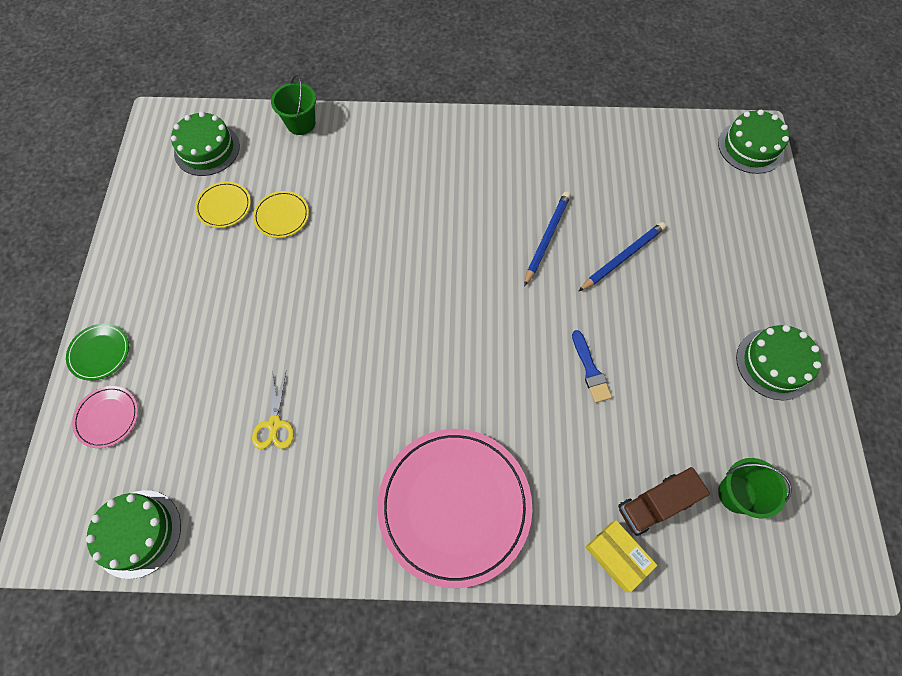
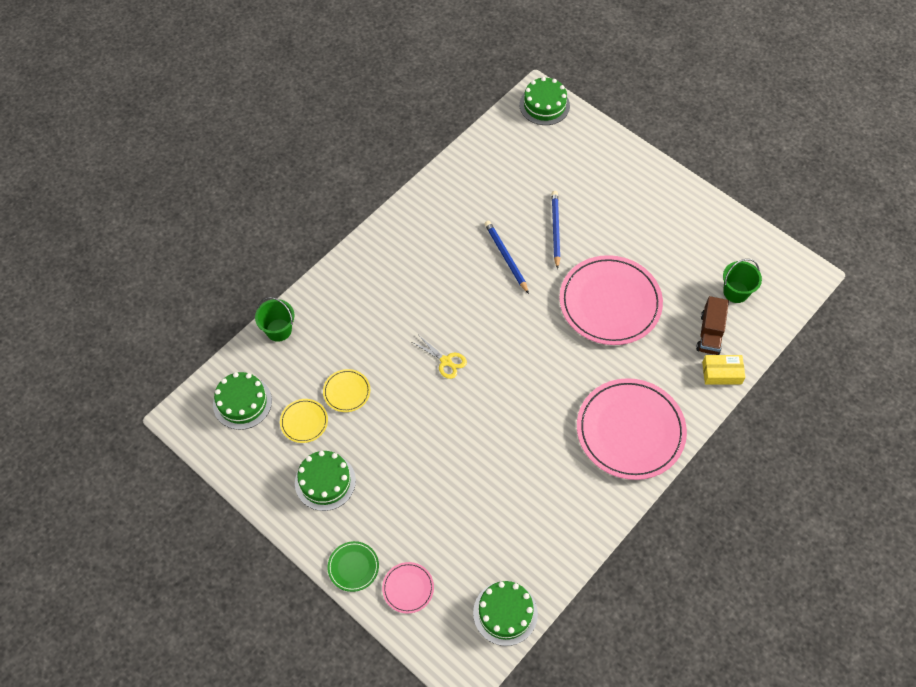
camera: 50 degrees left, 5 degrees down
(274, 424) = (498, 492): yellow scissors -> yellow scissors (446, 361)
(590, 370) = (610, 302): blue brush -> pink plate
(774, 364) = (683, 213): green cake -> green cake (325, 481)

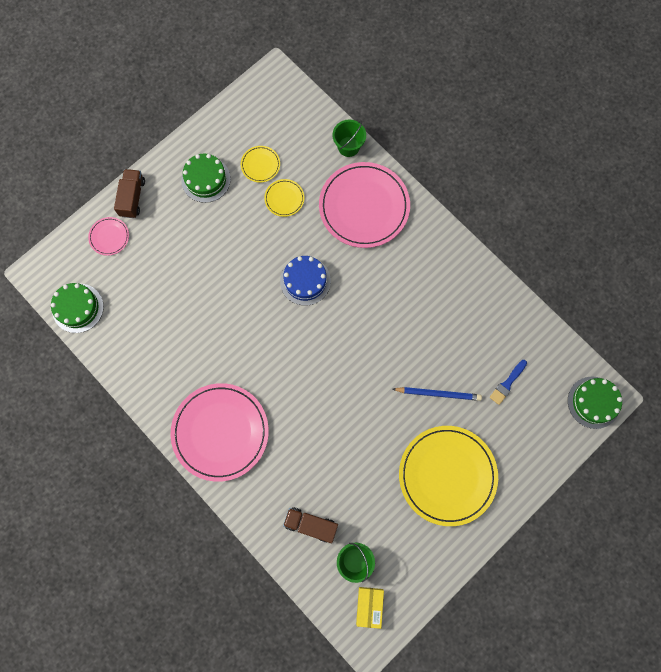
camera: 95 degrees right, 15 degrees up
(242, 402) = (283, 119): green cake -> none
(353, 567) = (132, 198): green plate -> brown truck
(446, 361) = (305, 281): yellow scissors -> blue cake
(506, 257) = (409, 344): blue pencil -> none
(536, 172) = (507, 383): none -> blue brush
(610, 302) = (352, 434): pink plate -> pink plate (364, 206)
(636, 218) = (447, 475): none -> yellow plate
(722, 373) = (268, 528): yellow box -> yellow box (369, 606)

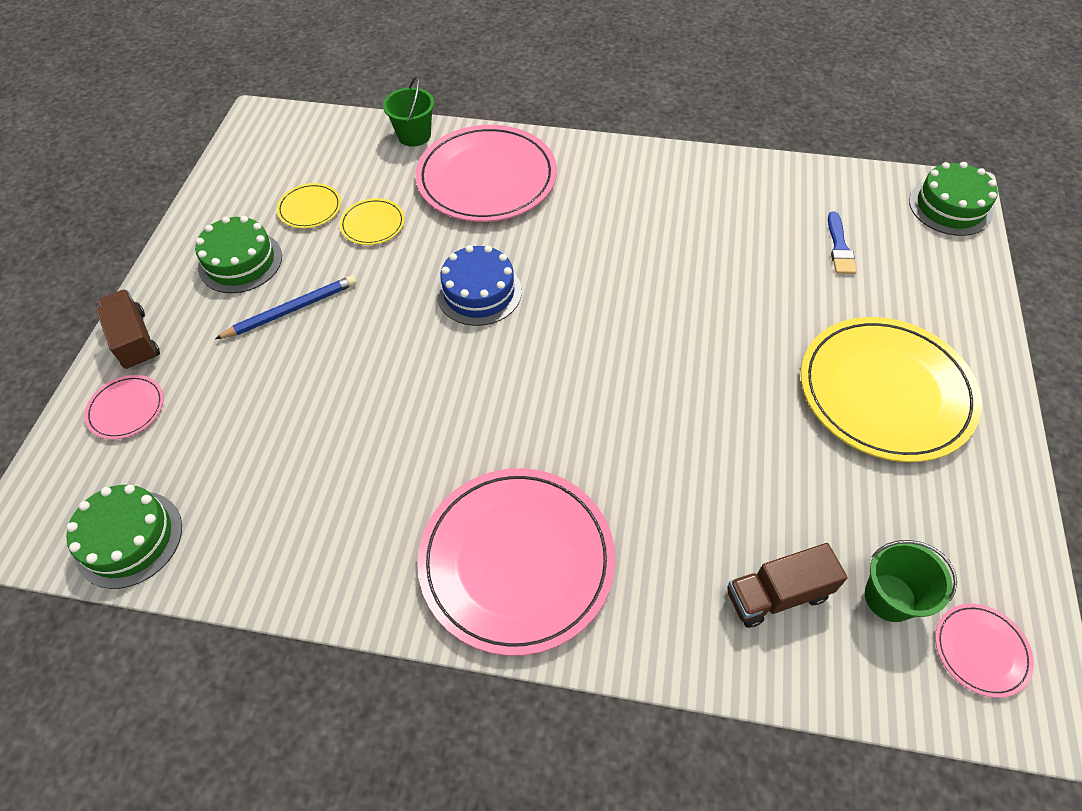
camera: 35 degrees left, 20 degrees down
(369, 606) = (981, 650): yellow box -> pink plate
(438, 394) = (773, 308): blue pencil -> blue pencil (291, 310)

